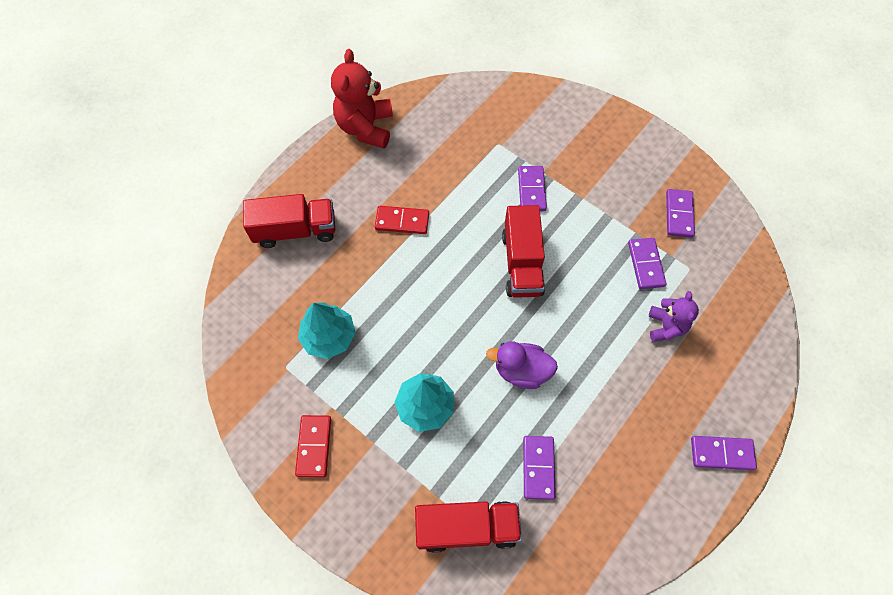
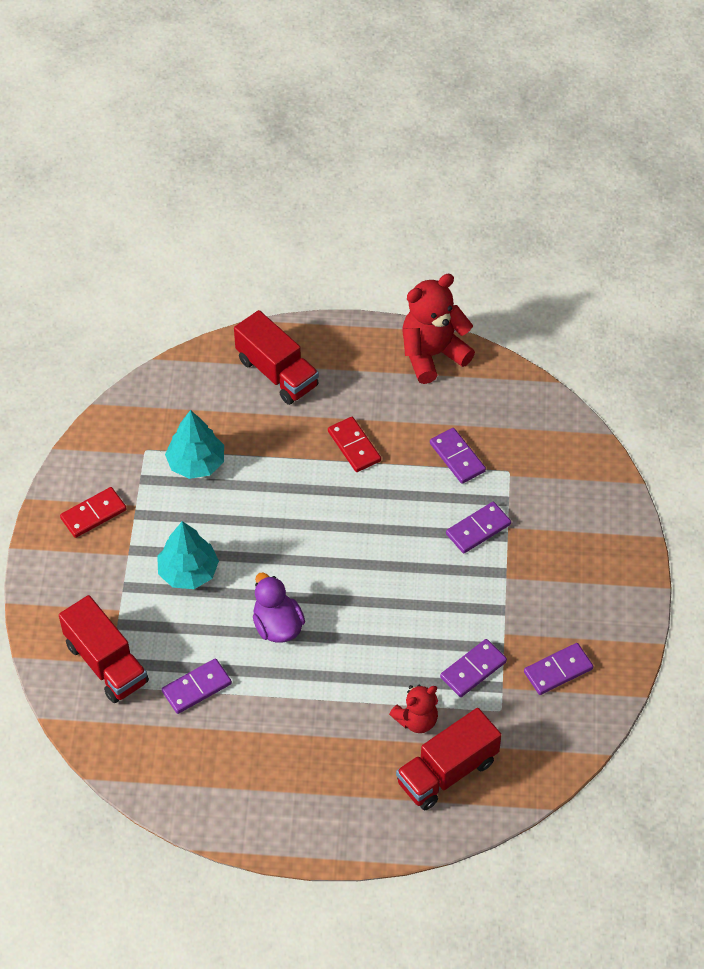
camera: 55 degrees right, 10 degrees down
(522, 263) = (388, 566): red truck -> red truck (447, 772)
(665, 326) = (416, 720): purple teddy bear -> red teddy bear
(721, 453) = (319, 827): purple domino -> purple domino (457, 457)

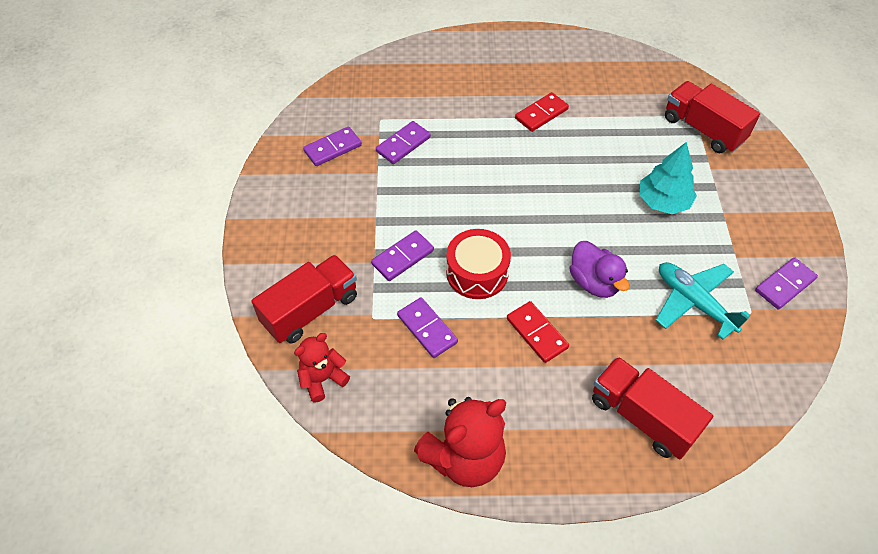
camera: 175 degrees right, 0 degrees up
(93, 514) = (772, 245): red domino -> red domino (541, 114)
(196, 463) = (694, 302): turquoise tree -> turquoise plane
(196, 687) = (624, 118): purple domino -> purple domino (785, 285)
(277, 626) = (572, 165): purple duck -> purple duck (594, 282)
(403, 507) = (477, 273): none -> red drum
(416, 720) = (446, 109): red teddy bear -> red teddy bear (322, 379)
(447, 772) = (420, 79): red truck -> red truck (310, 310)

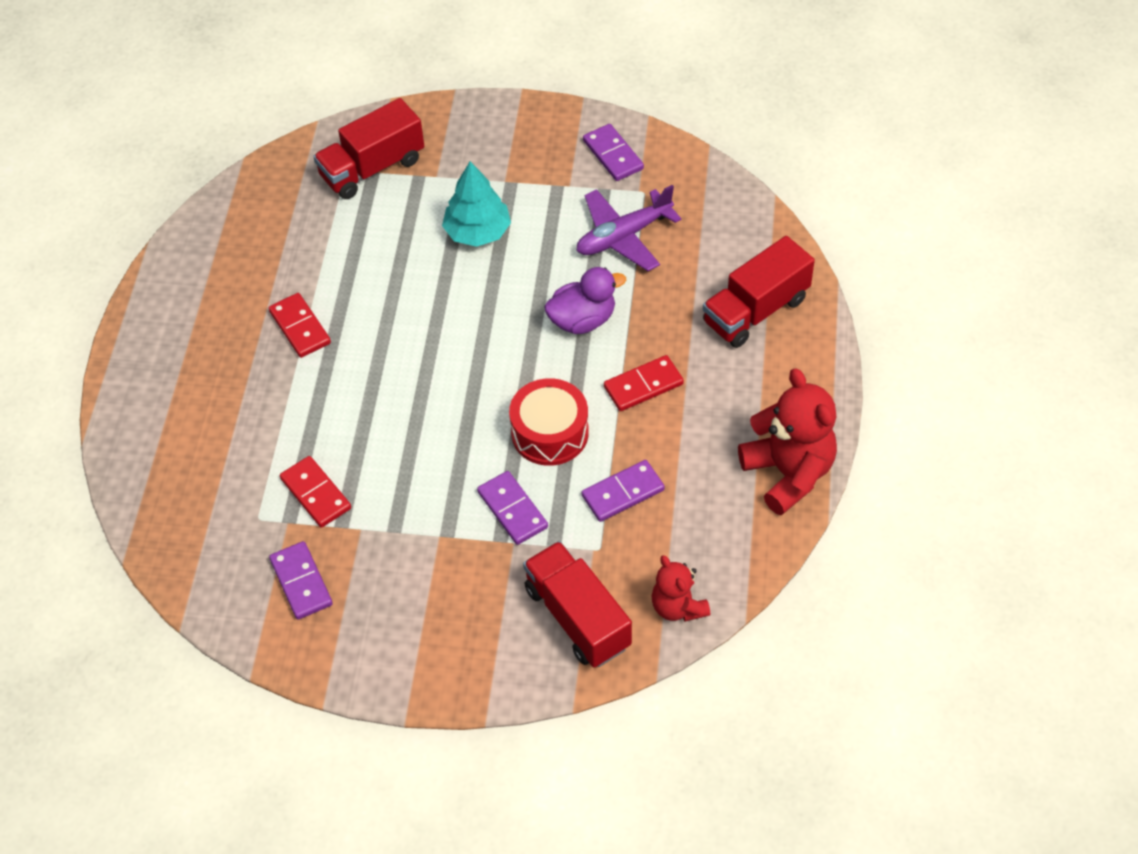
camera: 80 degrees left, 0 degrees up
(403, 144) = (315, 494): purple domino -> red domino
(694, 302) = (623, 236): turquoise plane -> purple plane

